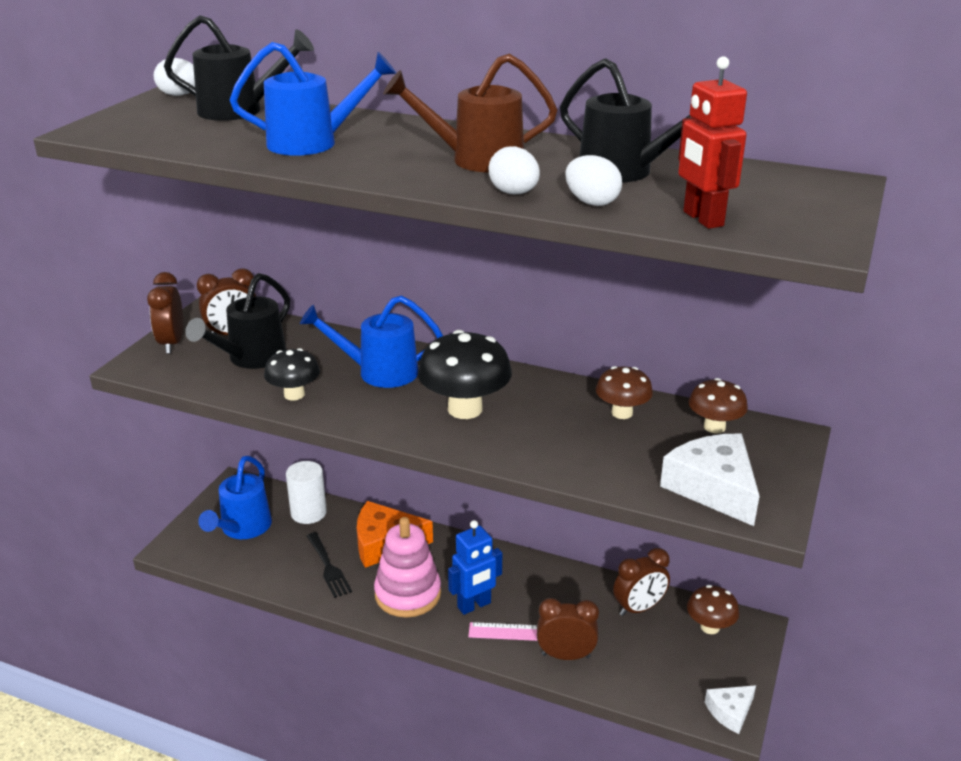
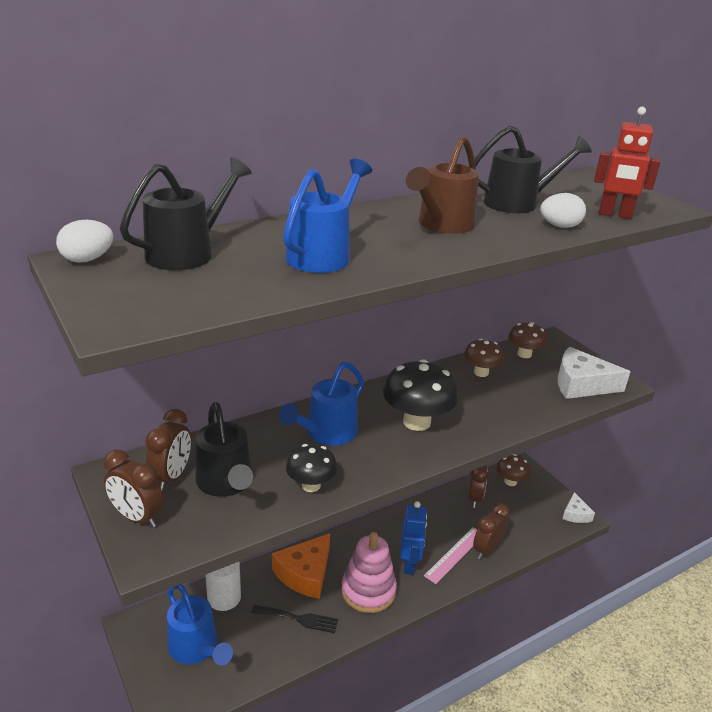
camera: 55 degrees left, 0 degrees up
(514, 193) = (519, 237): white egg -> none

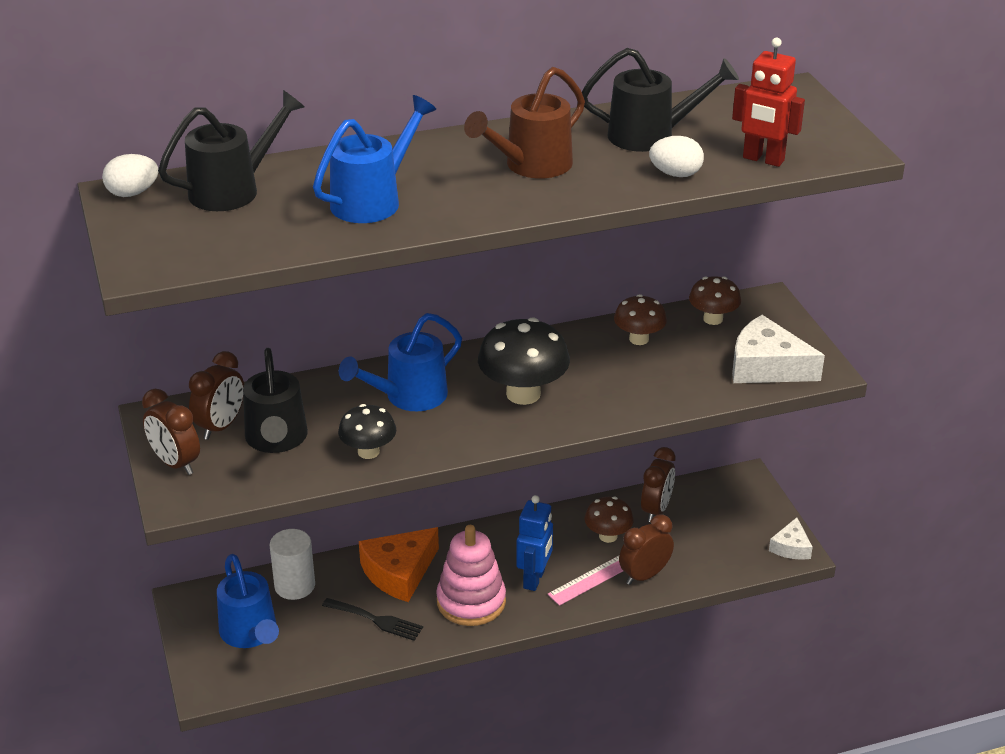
camera: 15 degrees right, 5 degrees up
(510, 482) = (718, 495): brown mushroom -> brown mushroom (608, 536)

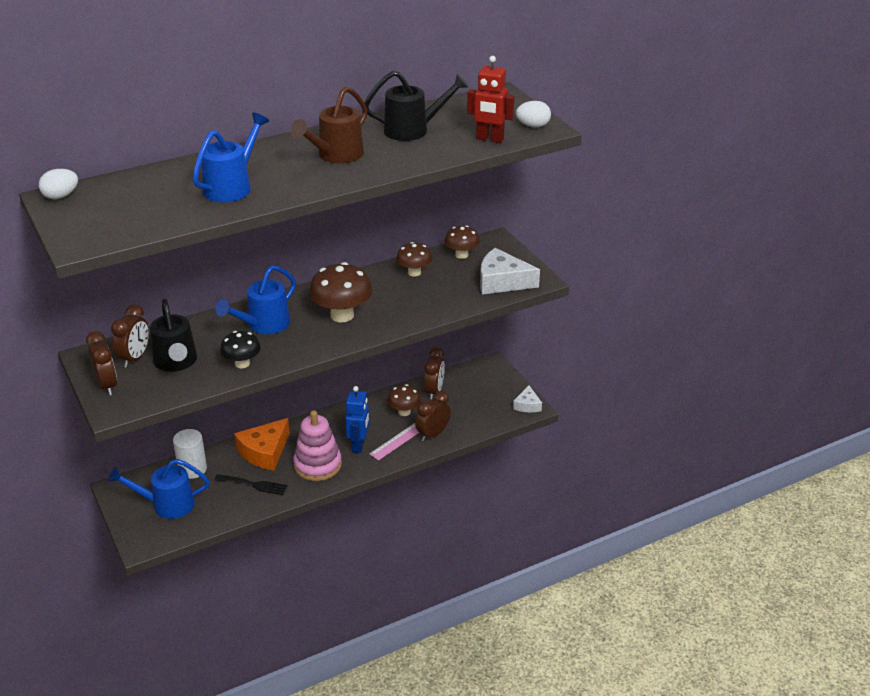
camera: 10 degrees left, 0 degrees up
(175, 463) = (107, 385): brown clock -> brown clock turned 150 degrees counterclockwise
(233, 189) = (132, 188): black watering can -> none
(250, 634) = (166, 504): blue watering can -> blue watering can turned 120 degrees clockwise
(523, 394) = (342, 315): black mushroom -> brown mushroom
(675, 174) = (434, 153): white egg -> white egg (533, 126)

